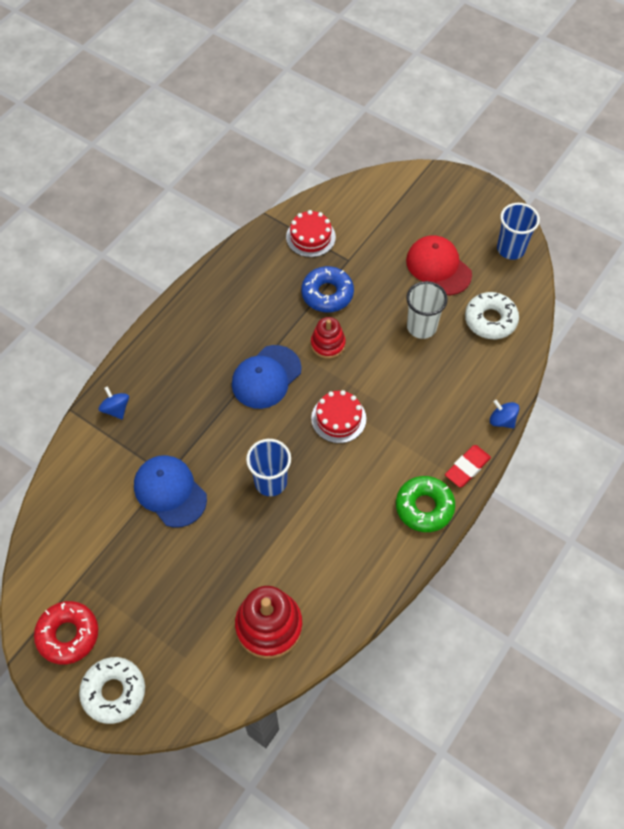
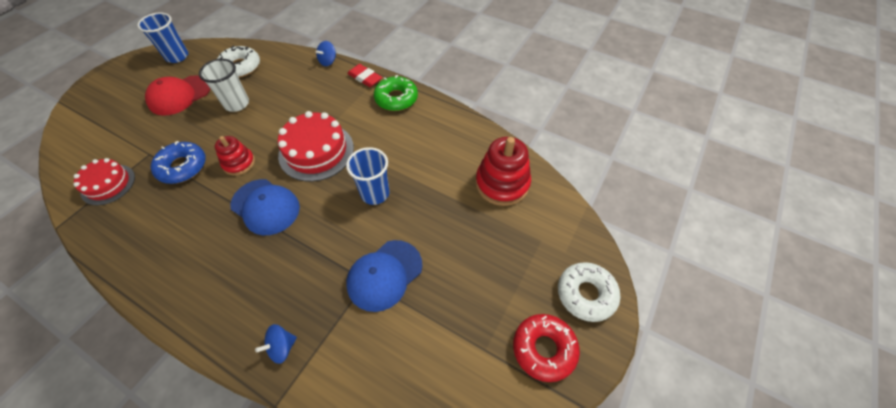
camera: 95 degrees left, 5 degrees down
(338, 418) = (316, 151): red cake -> red cake, size x1.58

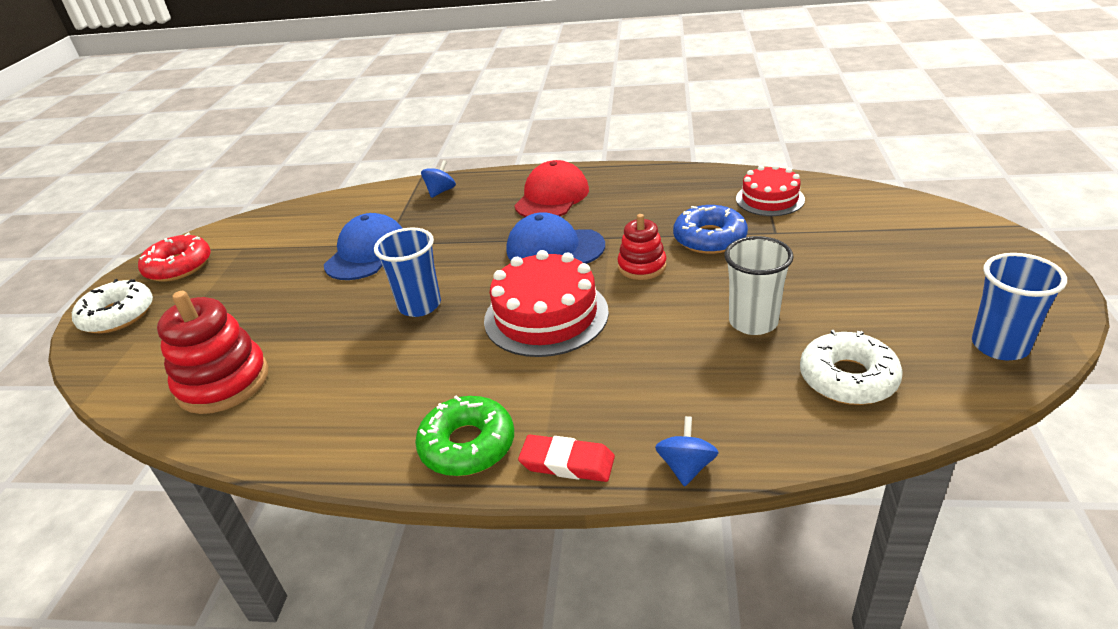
camera: 160 degrees right, 20 degrees down
(179, 95) = (865, 296): red cap -> red cap (552, 197)

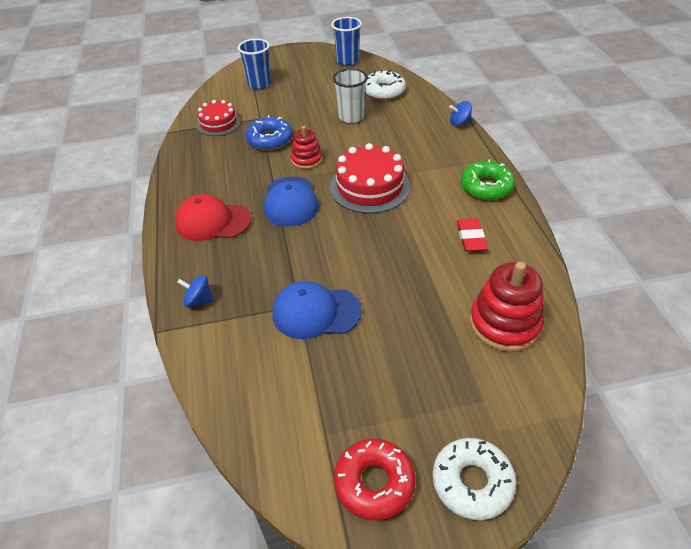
camera: 110 degrees left, 10 degrees up
(420, 305) = (378, 249): blue cup -> blue cup (259, 84)
(567, 463) = (477, 153): red eraser -> red eraser (470, 237)

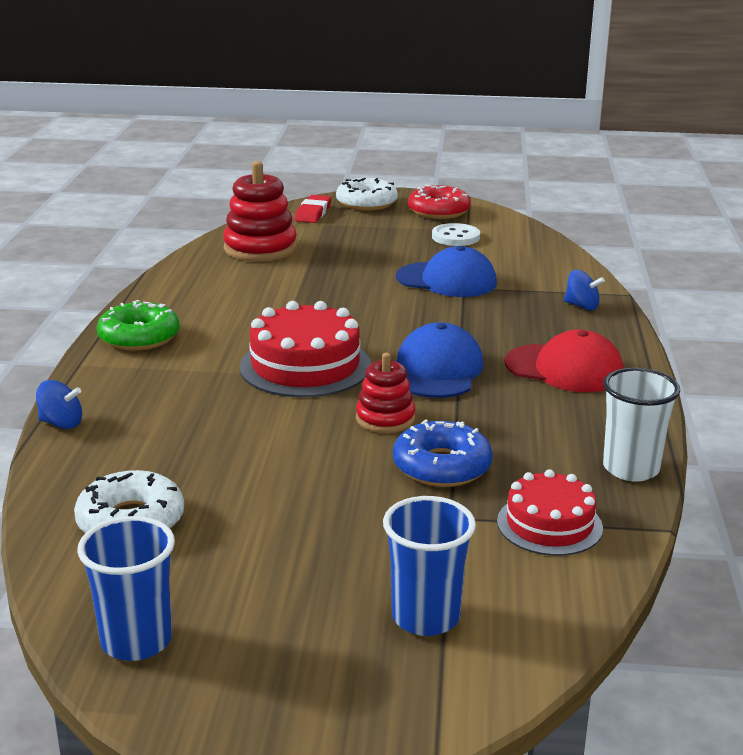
camera: 165 degrees left, 20 degrees down
(332, 408) = (455, 237): none -> white button
(351, 117) = (251, 477): white cup -> white cup (631, 469)
(470, 237) = (222, 300): red eraser -> red eraser (313, 213)

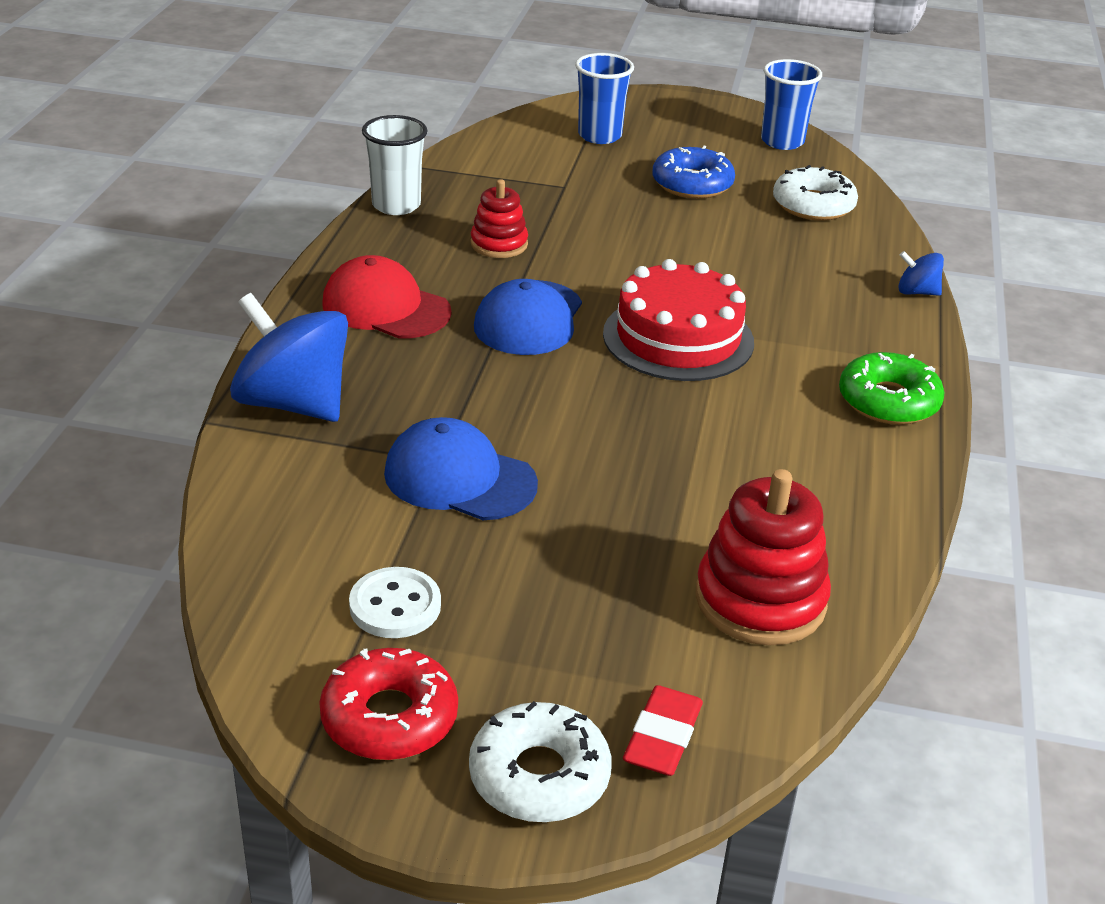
camera: 175 degrees left, 10 degrees up
(385, 419) = (599, 268): red stacking toy -> red stacking toy (499, 244)
(442, 466) = (558, 221): blue donut -> blue donut (692, 184)
(549, 524) = (490, 174): red cake -> none
(582, 306) = (293, 403): blue spinning top -> blue spinning top, size x2.19

